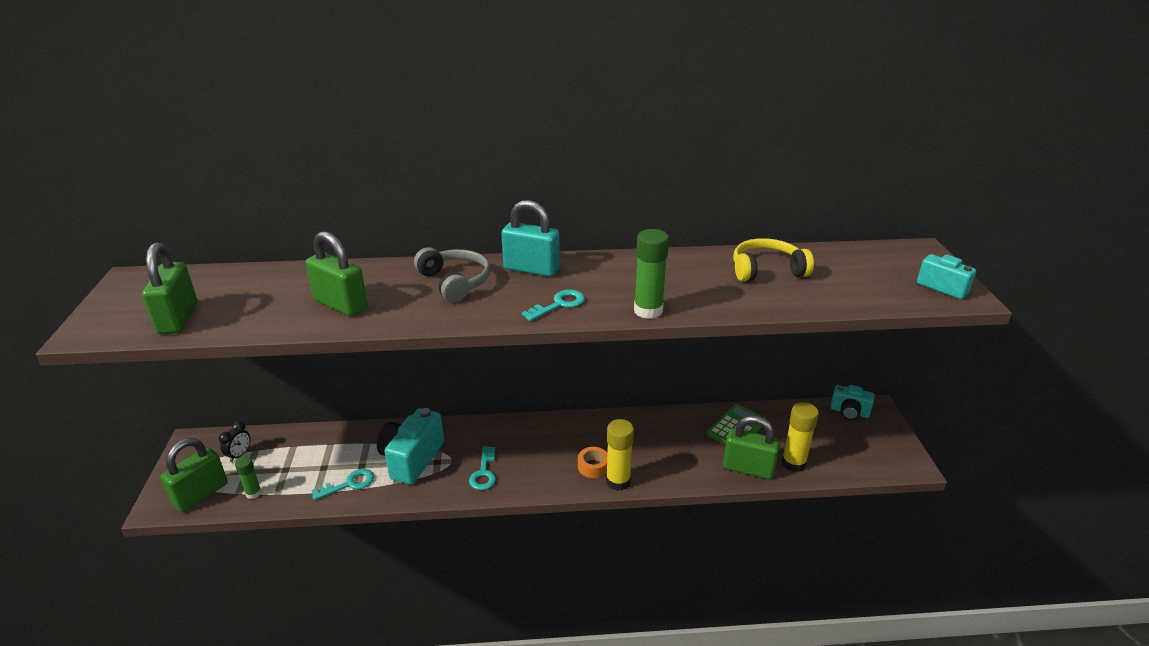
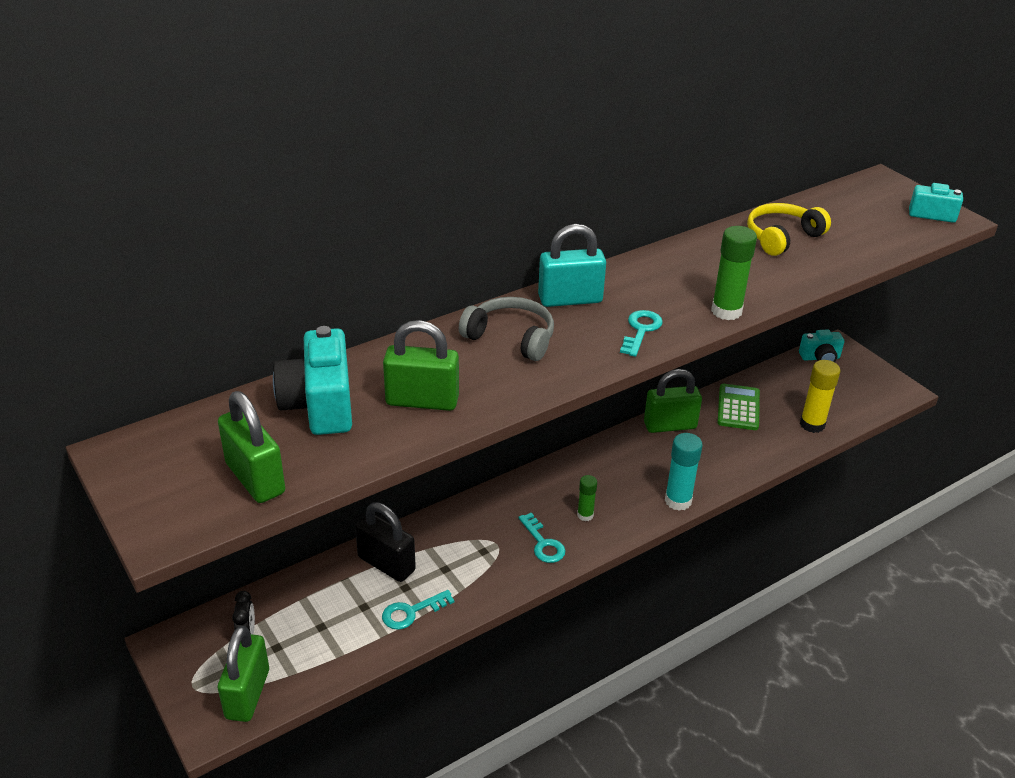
camera: 30 degrees left, 5 degrees up
(253, 493) = (311, 666): green glue stick -> green glue stick (585, 515)
(349, 484) = (411, 612): turquoise key -> turquoise key turned 150 degrees counterclockwise
(365, 444) = (386, 564): none -> black padlock
(412, 459) = (454, 559): turquoise camera -> turquoise camera (320, 405)
(593, 466) = (642, 495): orange tape -> none
(618, 481) = (678, 501): yellow glue stick -> turquoise glue stick
(748, 468) = (779, 444): green padlock -> green padlock (670, 425)

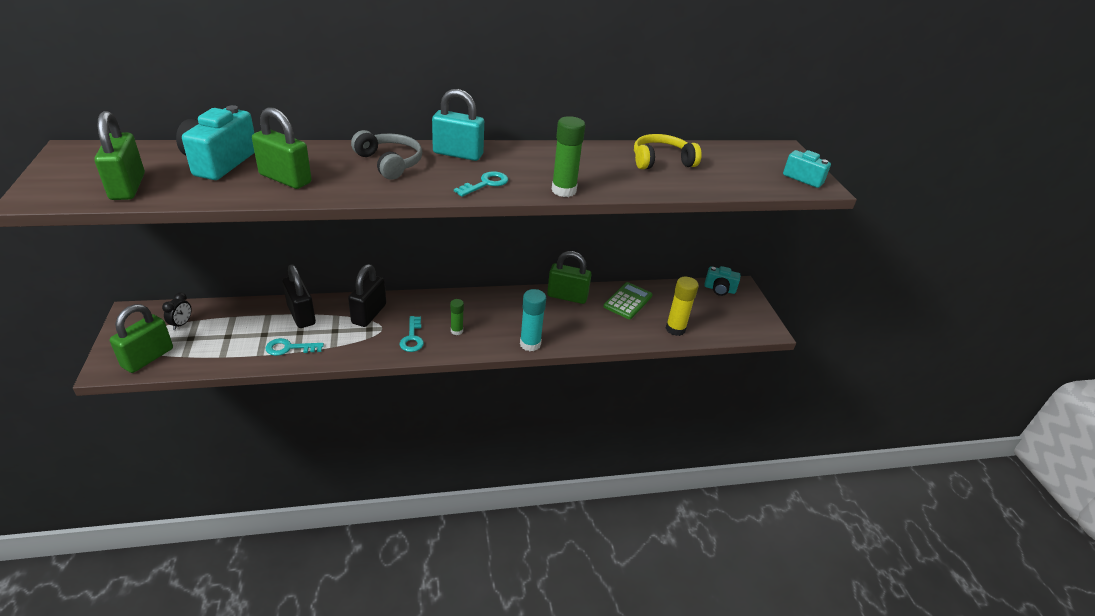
camera: 20 degrees right, 0 degrees up
(466, 532) = (369, 314): none -> black padlock

